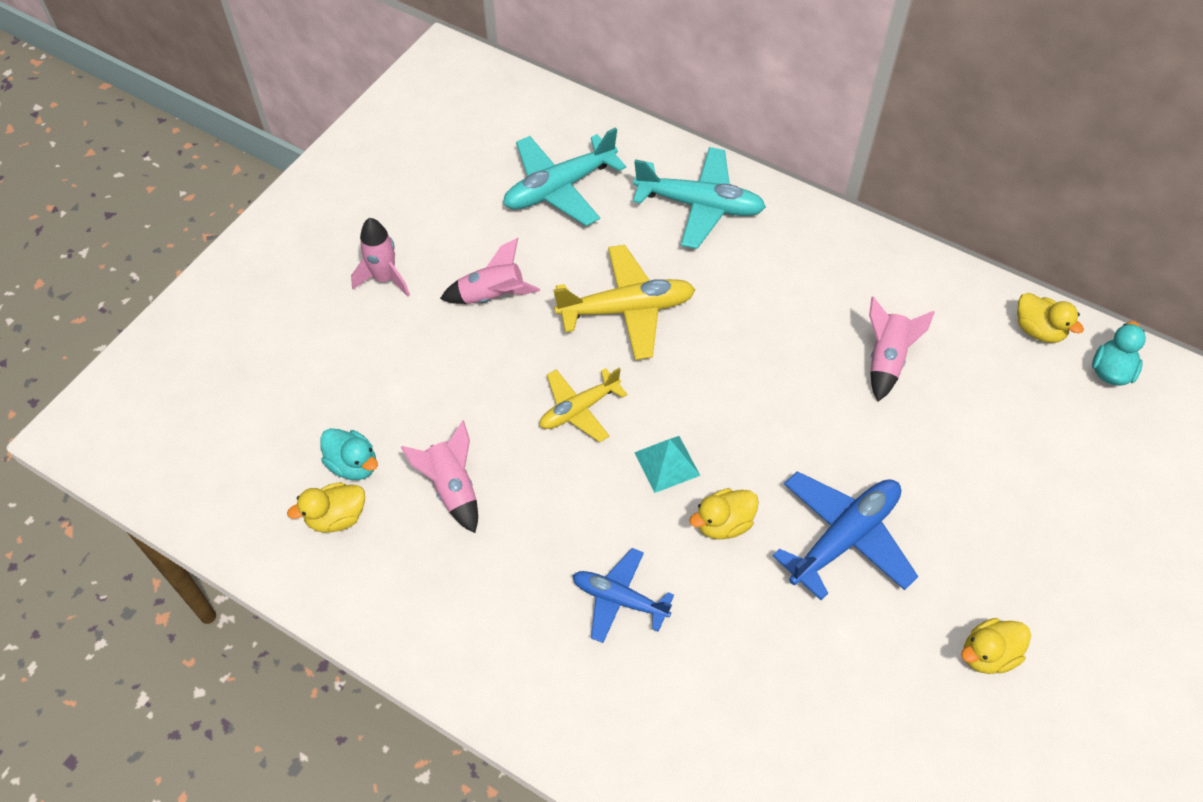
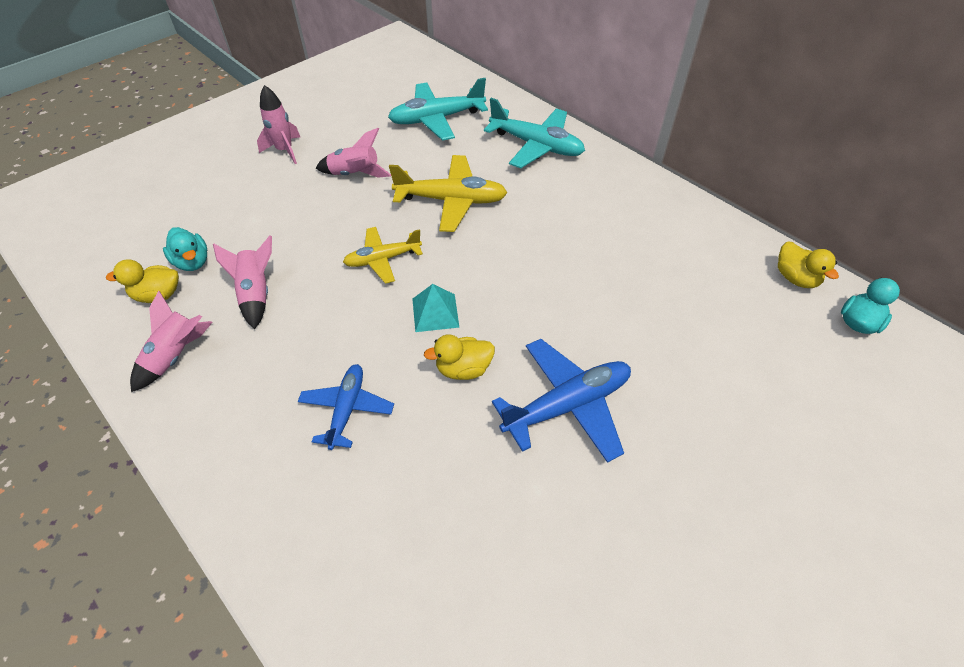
camera: 15 degrees right, 5 degrees down
(619, 599) = (347, 409): blue plane -> blue plane turned 60 degrees clockwise
(886, 360) = (651, 274): pink rocket -> pink rocket (176, 356)
(988, 654) = (676, 547): yellow duck -> none

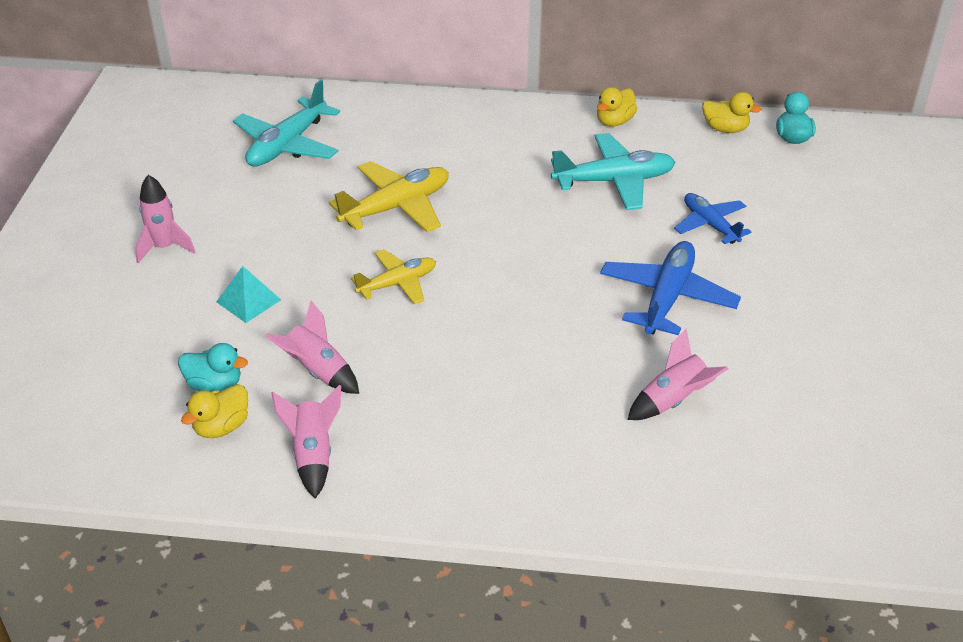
camera: 40 degrees left, 10 degrees down
(347, 409) = (513, 397): blue plane -> blue plane (710, 225)
(355, 174) = (272, 231): pink rocket -> pink rocket (673, 400)
(383, 259) = (397, 283): yellow plane -> yellow plane turned 150 degrees counterclockwise
(435, 312) = (495, 296): turquoise pyramid -> turquoise pyramid (248, 300)
(463, 369) = (566, 319): yellow duck -> yellow duck (614, 121)
(536, 145) = (414, 125): turquoise plane -> turquoise plane (614, 181)

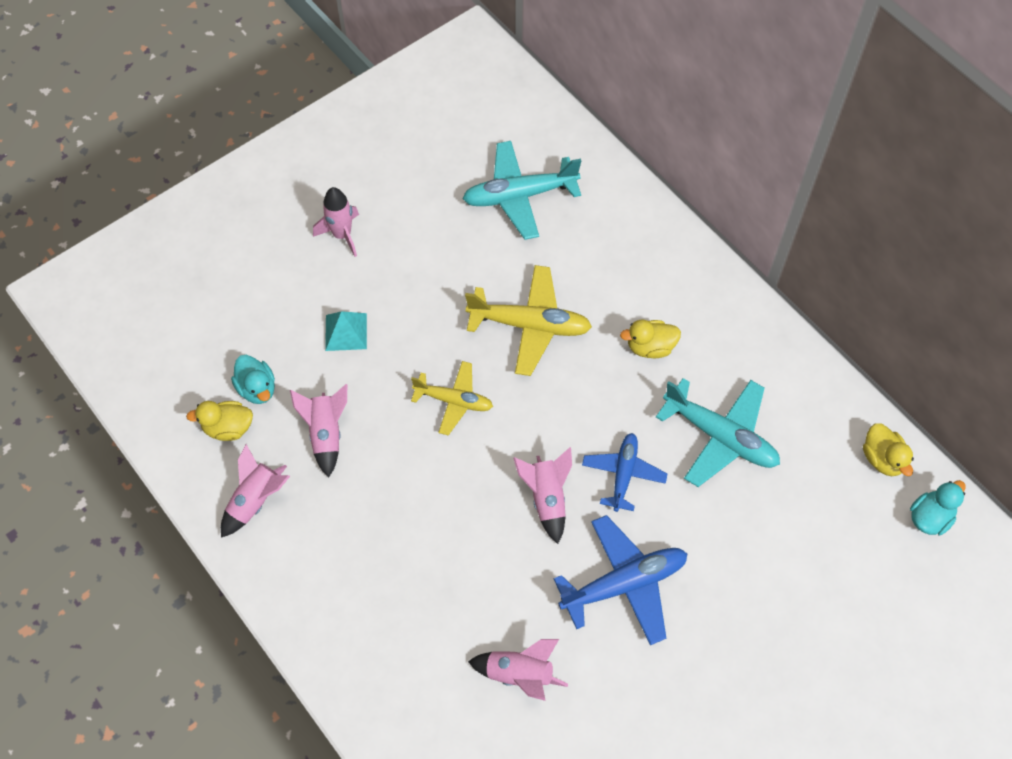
camera: 45 degrees right, 20 degrees up
(546, 290) = (547, 498): none -> pink rocket
(614, 121) = (797, 373): yellow duck -> yellow duck (650, 347)
(710, 225) = (742, 546): blue plane -> blue plane (623, 474)

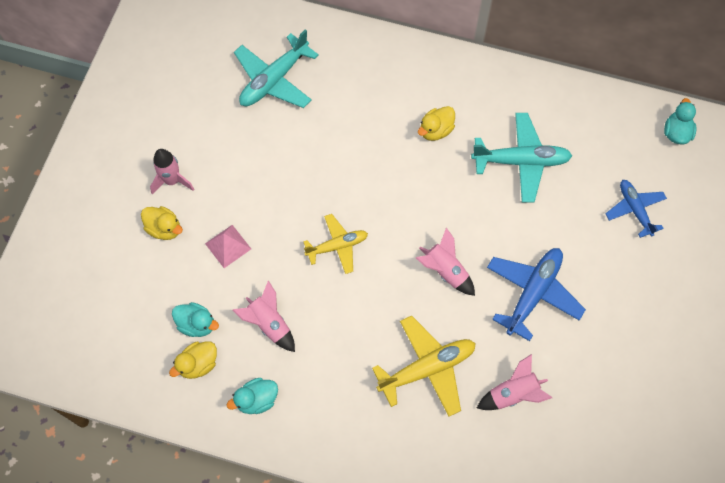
camera: 35 degrees left, 5 degrees up
(256, 500) = (257, 400): pink rocket -> turquoise duck
(346, 332) = (228, 246): turquoise pyramid -> pink pyramid
(530, 325) = (348, 164): yellow plane -> yellow plane (427, 368)
(623, 474) = (480, 224): blue plane -> blue plane (634, 210)
(882, 459) = (624, 114): yellow duck -> yellow duck (164, 228)

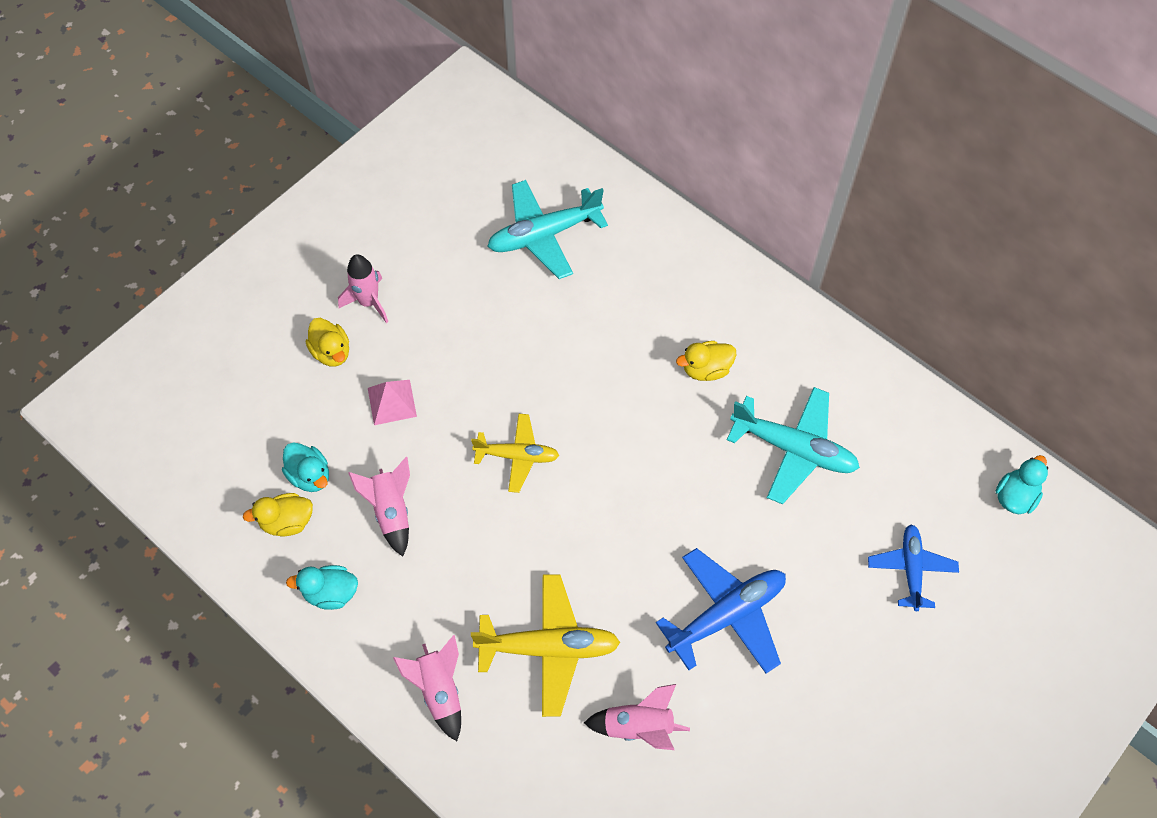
camera: 25 degrees right, 5 degrees down
(445, 271) = (631, 541): pink rocket -> pink rocket (439, 690)

